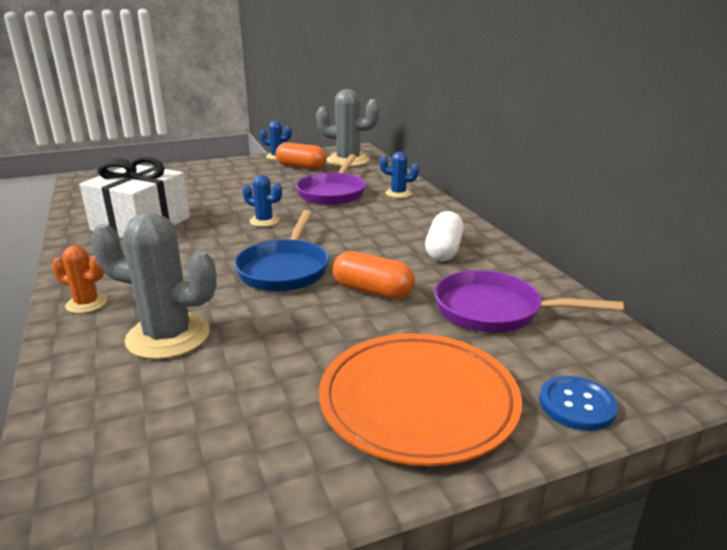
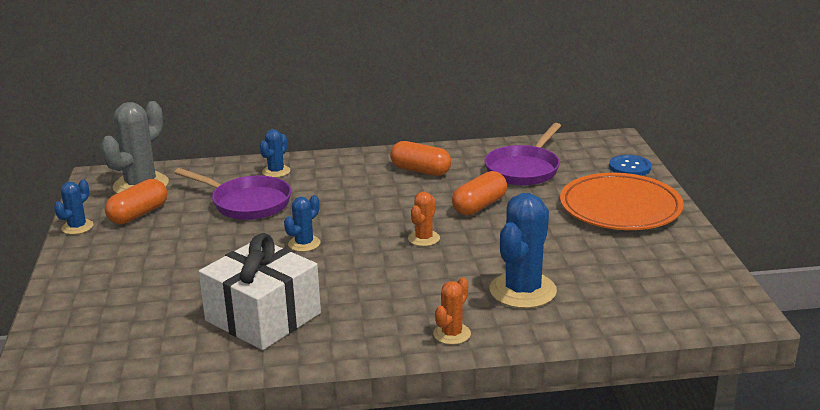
camera: 75 degrees left, 0 degrees up
(168, 336) = (522, 291): grey cactus -> blue cactus
(285, 269) = (424, 238): blue pan -> orange cactus
(443, 250) = (420, 171): white capsule -> orange capsule

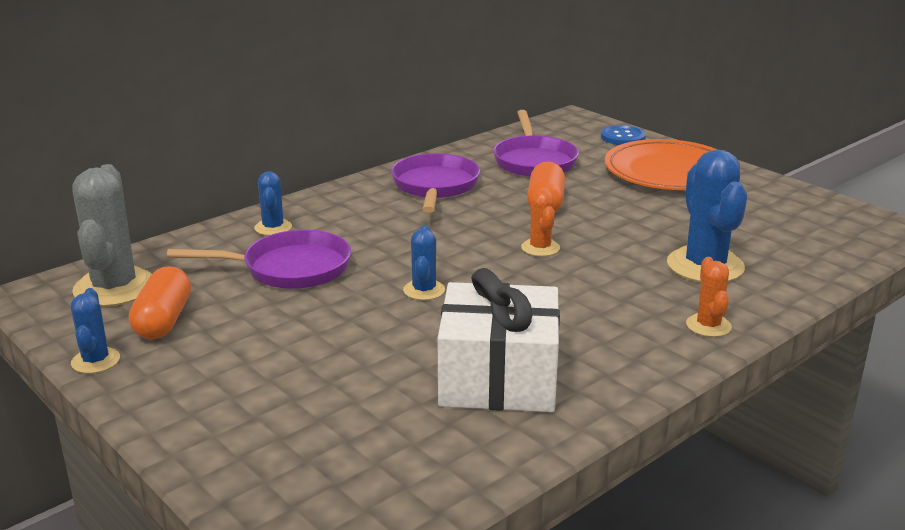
camera: 35 degrees left, 0 degrees up
(420, 171) = (435, 187): orange capsule -> purple pan

